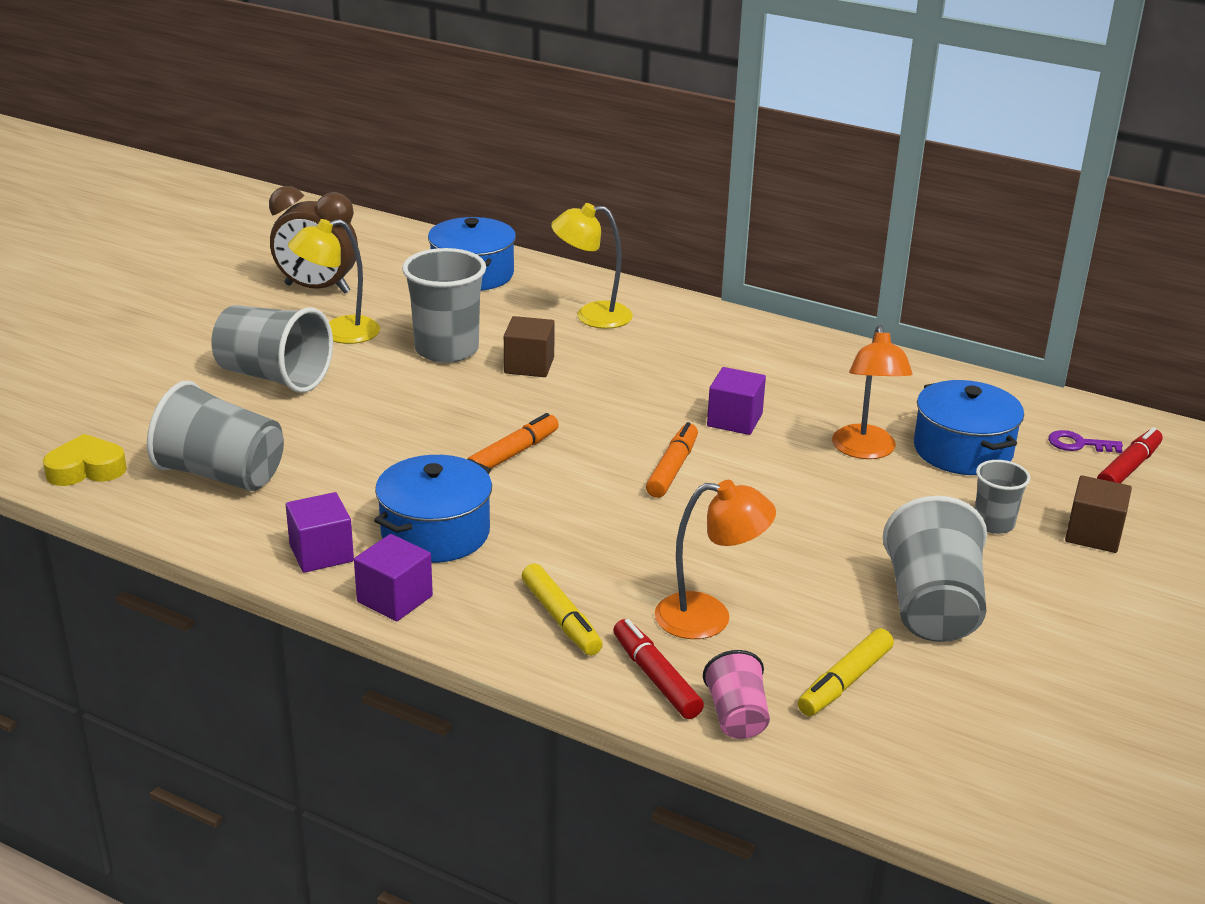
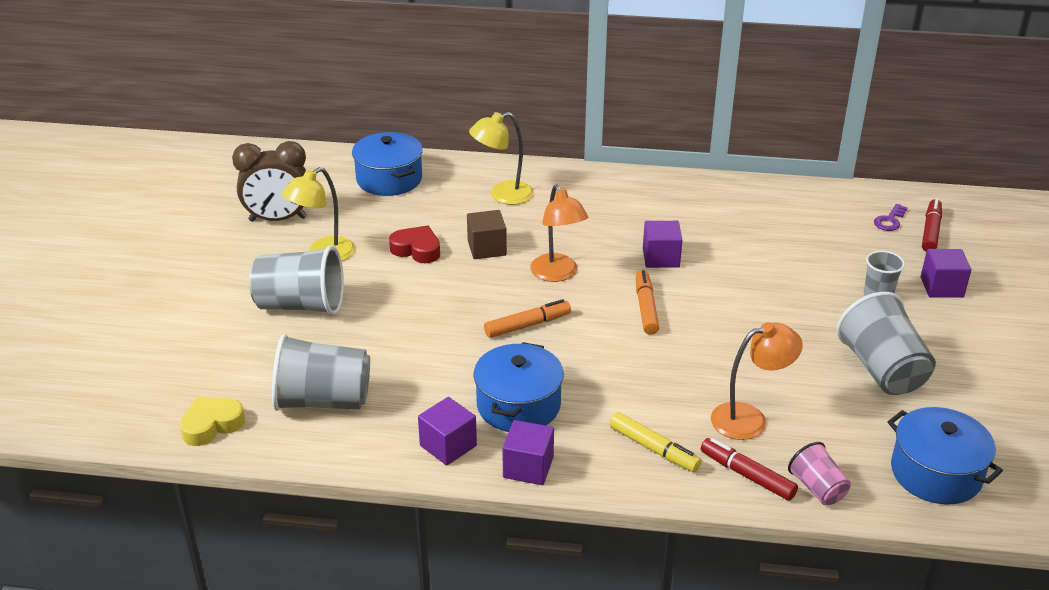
camera: 20 degrees left, 5 degrees up
(446, 350) = (416, 249): grey cup -> red heart
(513, 454) = (527, 325): orange marker -> orange marker turned 45 degrees clockwise
(845, 682) = (866, 441): yellow marker -> none
(865, 451) = (762, 260): orange lamp -> orange lamp (557, 274)
(962, 450) = (823, 244): blue pot -> blue pot (936, 473)
(1078, 444) = (889, 220): purple key -> purple key turned 45 degrees counterclockwise
(1093, 534) = (941, 287): brown cube -> purple cube

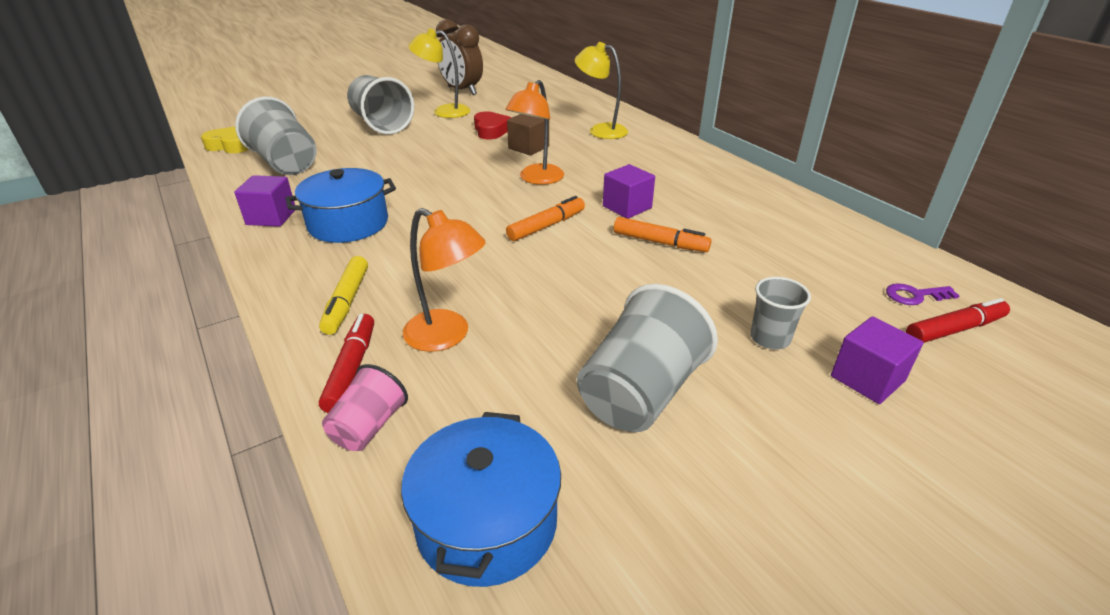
camera: 50 degrees right, 0 degrees up
(389, 179) = (555, 98): blue pot -> none
(527, 325) = (455, 191): orange marker -> orange marker (660, 242)
(528, 467) = (270, 255): purple cube -> none

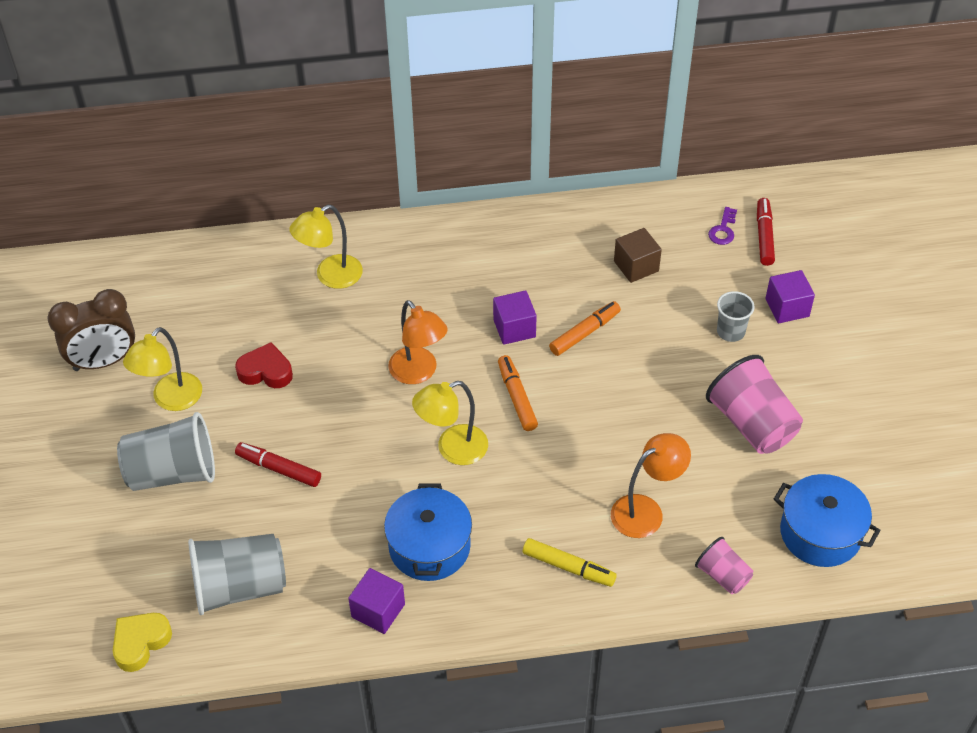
camera: 65 degrees left, 15 degrees up
(351, 369) = (659, 576): red marker -> red marker (279, 469)
(464, 210) = (452, 449): none -> yellow lamp
(528, 147) = (337, 353): brown cube -> brown cube (636, 266)
(640, 393) = (752, 424): grey cup -> pink cup

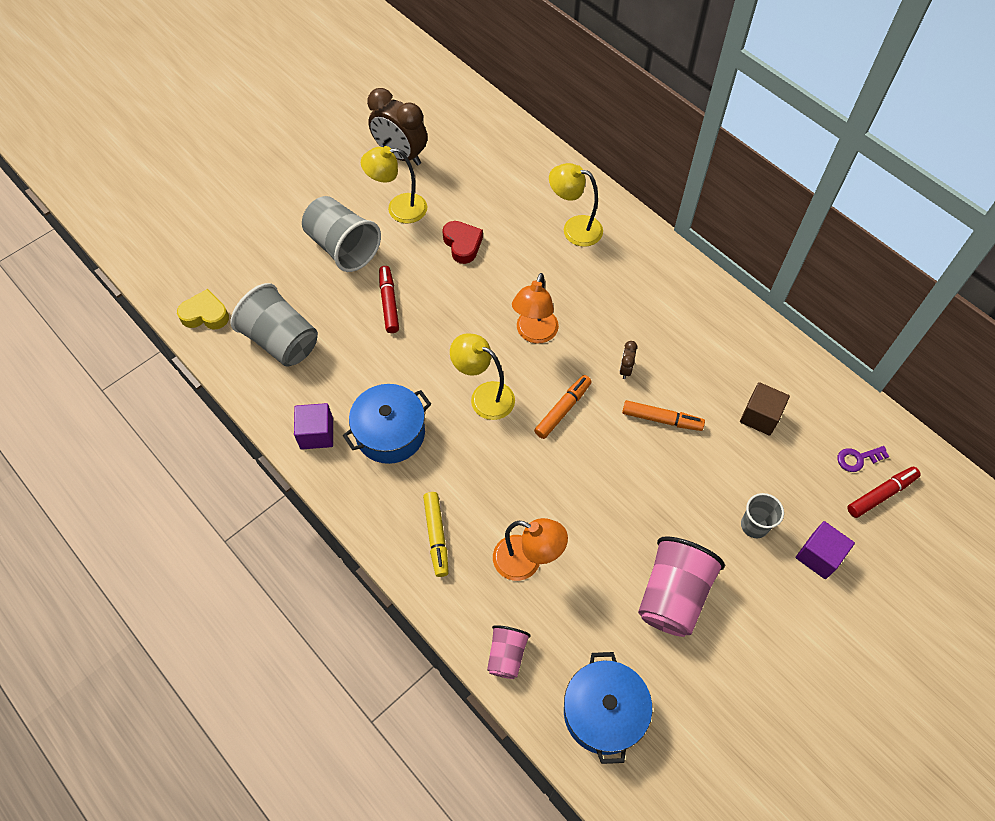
camera: 55 degrees right, 10 degrees up
(514, 328) = (625, 369): purple cube -> brown clock

